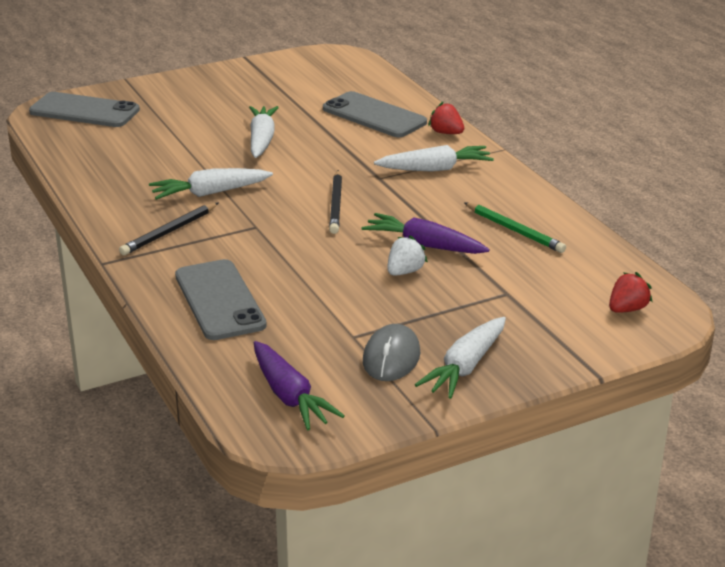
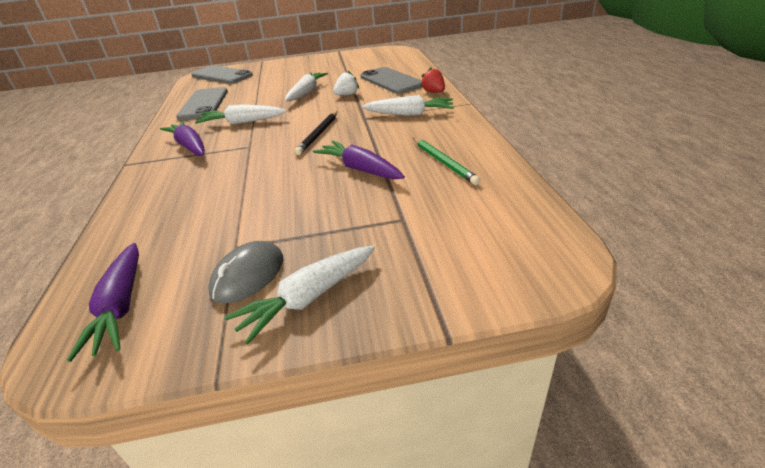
camera: 20 degrees right, 5 degrees up
(169, 232) = (189, 146): black pencil -> purple carrot
(219, 300) = (166, 200): grey phone -> grey phone (204, 104)
(405, 272) = (327, 190): white strawberry -> white strawberry (347, 95)
(627, 309) = (516, 250): red strawberry -> none

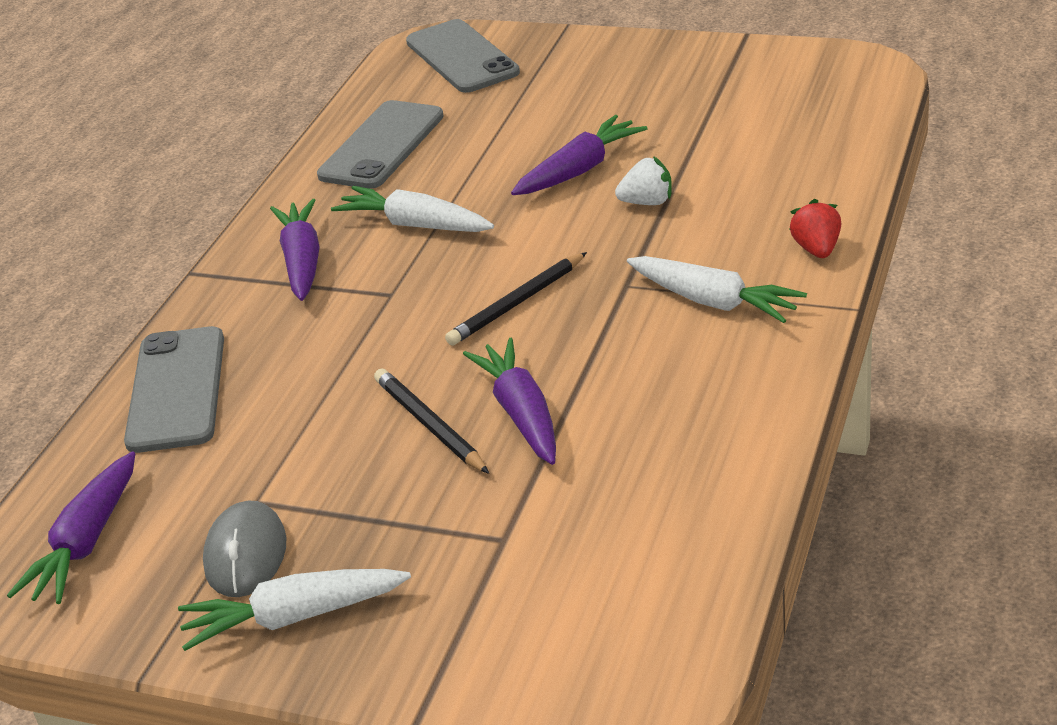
camera: 30 degrees right, 0 degrees up
(248, 275) = (246, 554): grey mouse -> grey mouse turned 60 degrees counterclockwise
(307, 92) = (580, 169): white carrot -> purple carrot
(315, 186) = (429, 425): none -> black pencil
(391, 81) = (765, 184): grey phone -> grey phone (176, 390)
(444, 162) = (662, 448): green pencil -> none

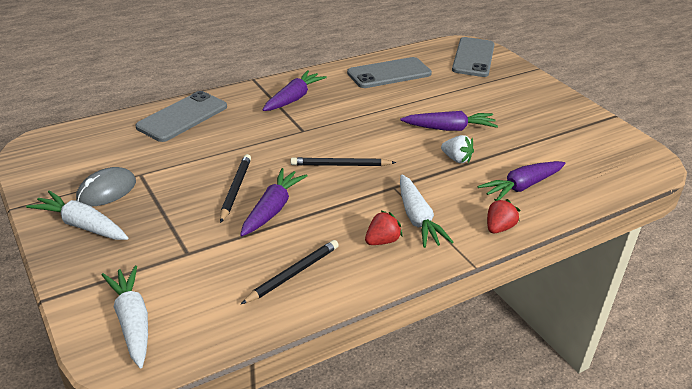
camera: 35 degrees right, 0 degrees up
(86, 543) = (74, 150): purple carrot -> purple carrot (521, 187)
(414, 225) = (353, 110): white carrot -> white carrot (132, 321)
(673, 463) = (293, 274): none -> black pencil
(714, 354) = (382, 241): none -> red strawberry

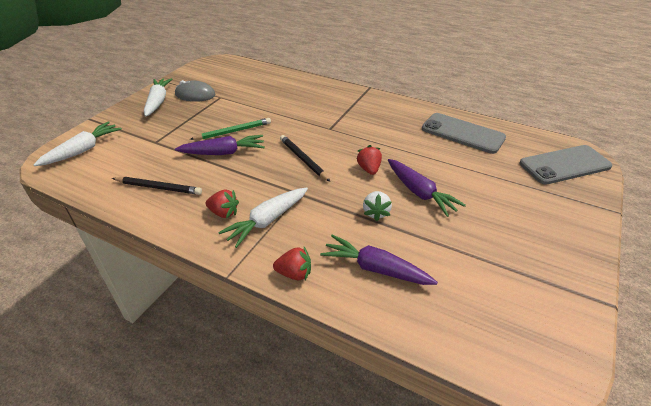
camera: 60 degrees right, 5 degrees up
(182, 117) = (293, 84): grey phone -> none
(235, 189) = (233, 131): black pencil -> green pencil
(294, 98) = (366, 109): purple carrot -> none
(393, 137) = (369, 169): none -> red strawberry

